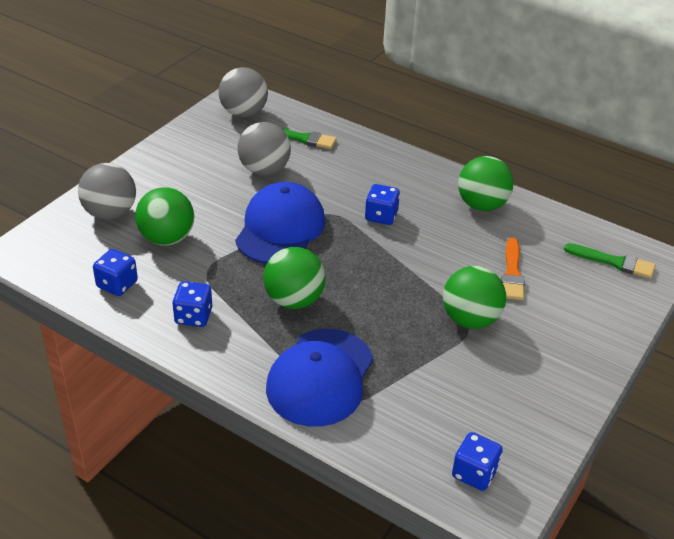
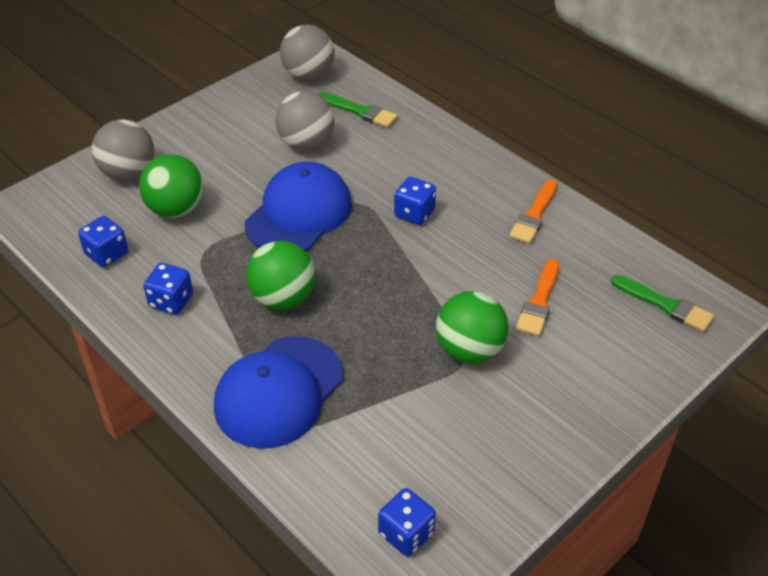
camera: 15 degrees right, 5 degrees up
(482, 205) = (534, 215): green ball -> orange brush

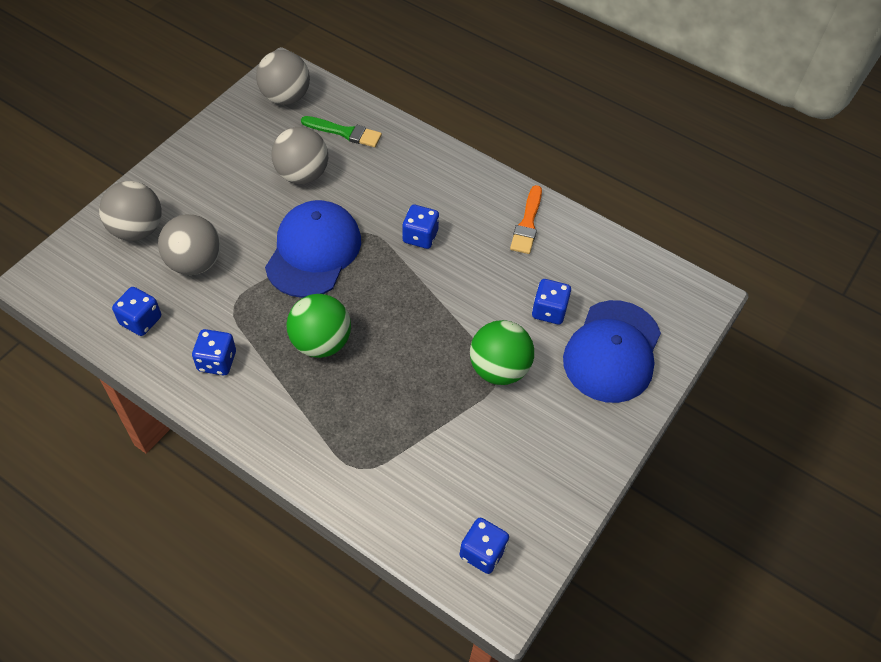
camera: 15 degrees left, 10 degrees up
(176, 209) = (195, 263): green ball -> grey ball
(278, 392) = (340, 437): blue cap -> blue cap (612, 351)
(539, 301) = (549, 311): orange brush -> blue dice
(665, 305) = (655, 298): green brush -> none

